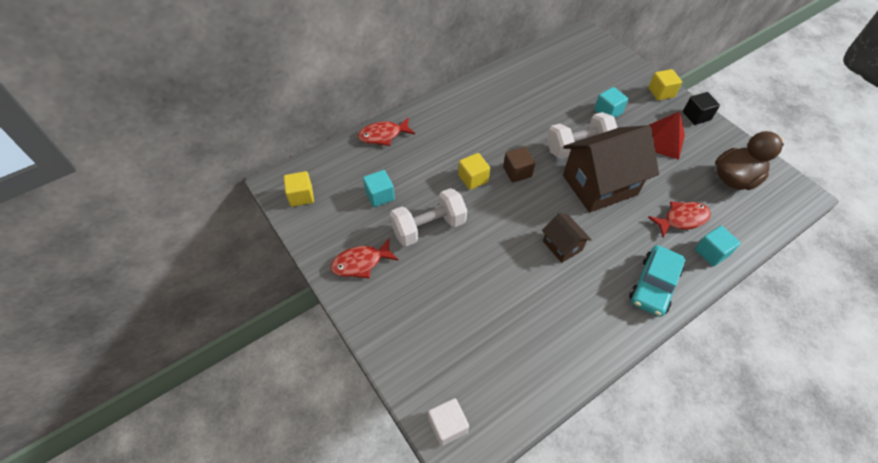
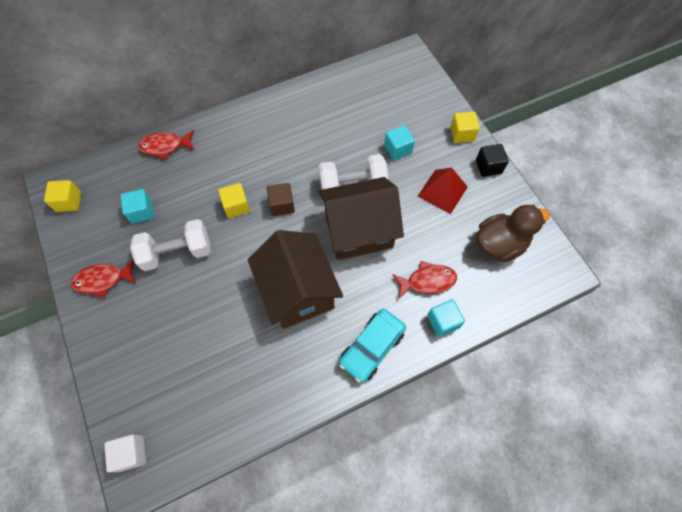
camera: 10 degrees right, 10 degrees up
(562, 246) = (298, 291): brown house -> brown house, size x2.04

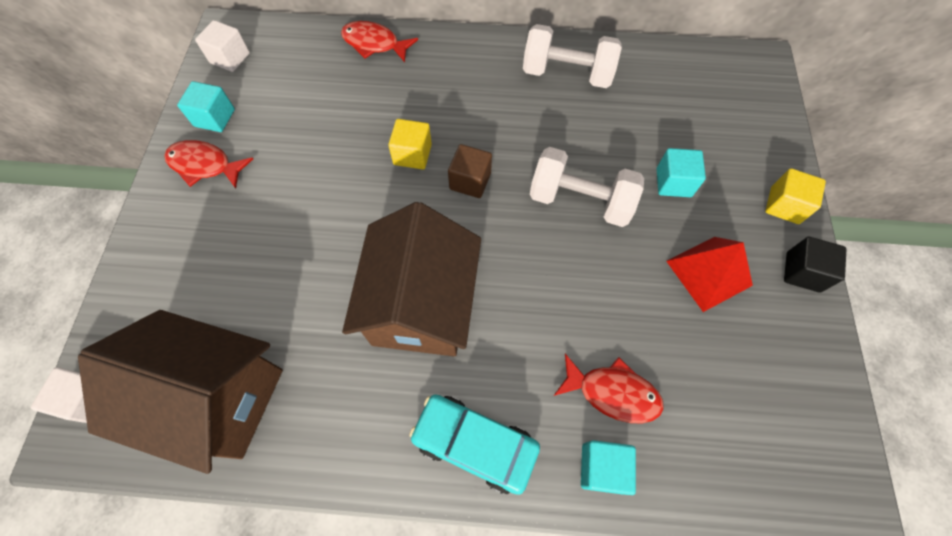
camera: 30 degrees right, 0 degrees up
(69, 202) = (230, 58): yellow cube -> white cube
(142, 212) = (299, 107): turquoise cube -> turquoise cube (215, 118)
(177, 252) = (307, 176): white dumbbell -> white dumbbell (567, 74)
(358, 231) = (552, 267): brown house -> brown house (218, 398)
(372, 347) = (475, 444): turquoise car -> turquoise car turned 45 degrees clockwise
(500, 244) = (759, 398): brown duck -> none

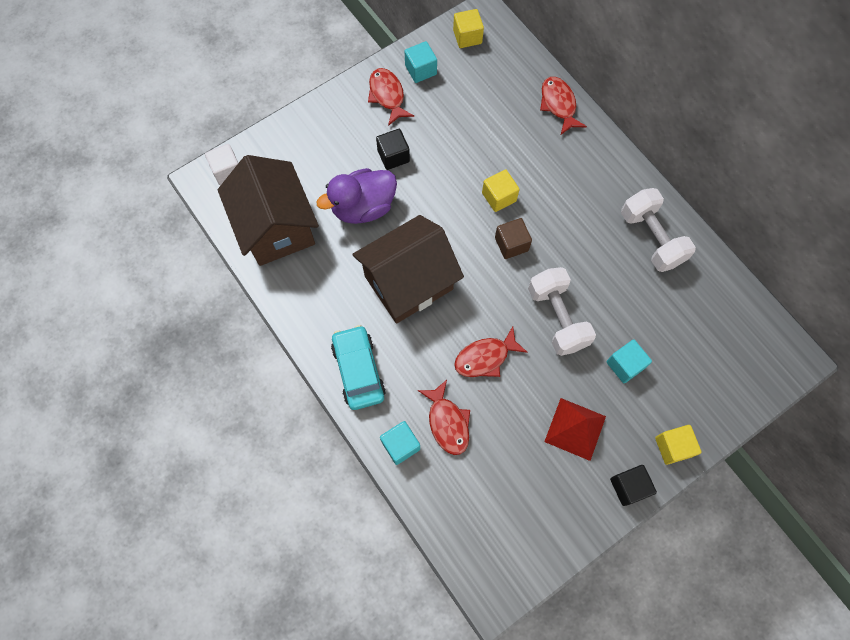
camera: 50 degrees right, 5 degrees up
(230, 58) = (467, 37): white cube -> yellow cube
(272, 210) = (393, 156): none -> black cube
(294, 284) = (363, 207): none -> purple duck
(568, 296) = (485, 357): none -> red fish

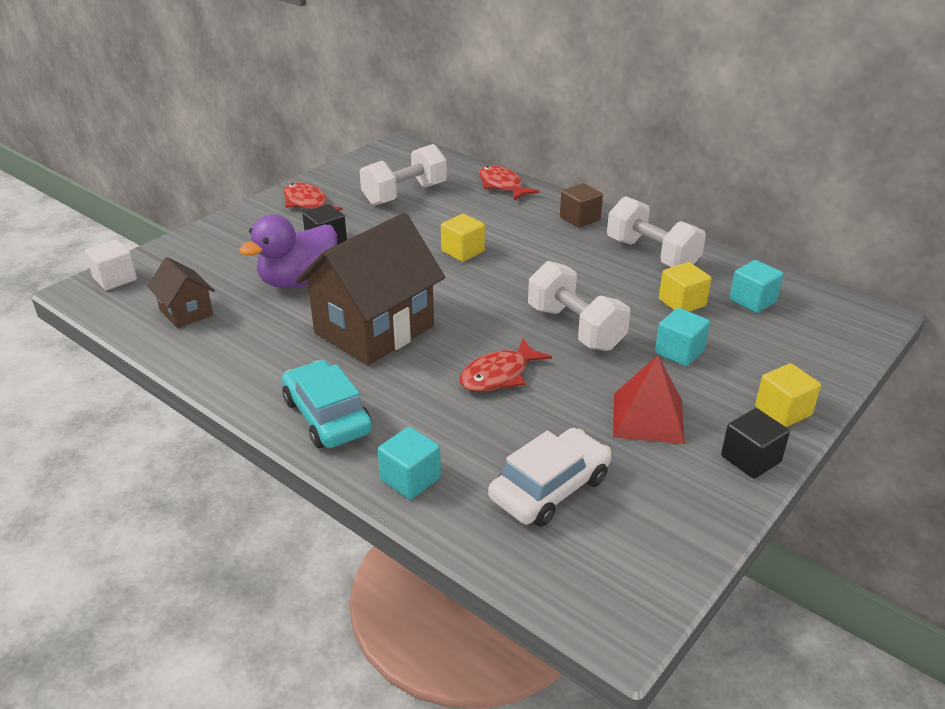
camera: 15 degrees left, 35 degrees down
(276, 227) = (186, 312): brown house -> brown house, size x0.49
(420, 70) = (341, 183): turquoise cube -> turquoise cube (752, 301)
(447, 422) = (470, 443): red fish -> none
(467, 37) = (385, 159): yellow cube -> yellow cube (682, 302)
(471, 100) = (405, 194): none -> white dumbbell
(487, 477) = (550, 488): none -> white car
(511, 244) = (492, 282): brown cube -> brown cube (579, 218)

